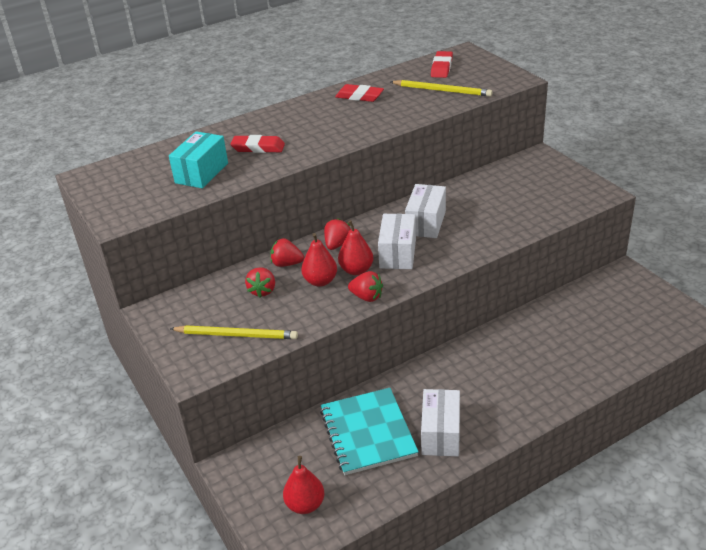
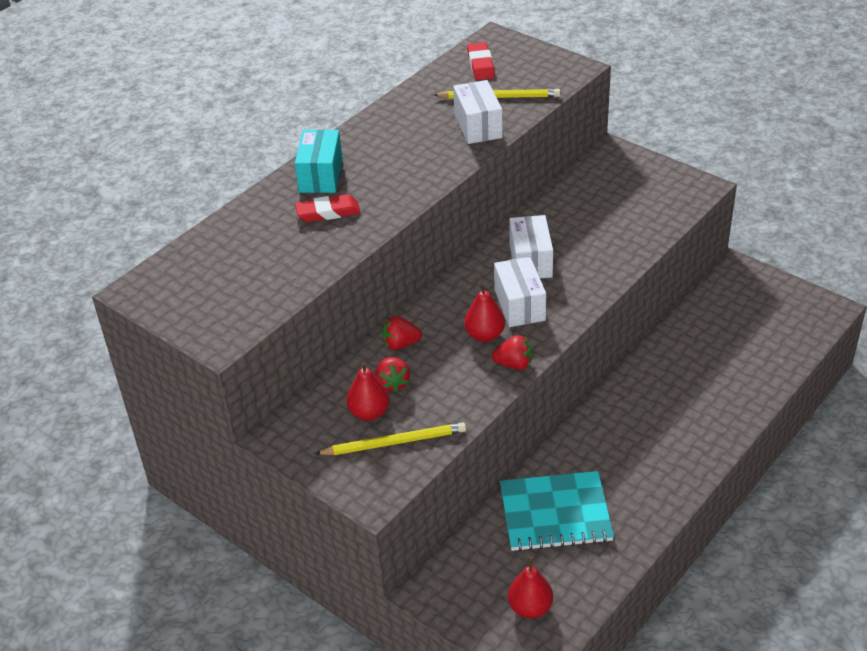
camera: 20 degrees left, 5 degrees up
(202, 173) = (281, 259): turquoise box -> turquoise box (321, 175)
(320, 281) = (452, 357): red pear -> red pear (369, 412)
(337, 244) = (445, 308): red strawberry -> none
(359, 96) = (406, 121): red eraser -> none
(368, 433) = (555, 513): turquoise notebook -> turquoise notebook turned 60 degrees counterclockwise
(441, 434) = (631, 495): white box -> white box (478, 126)

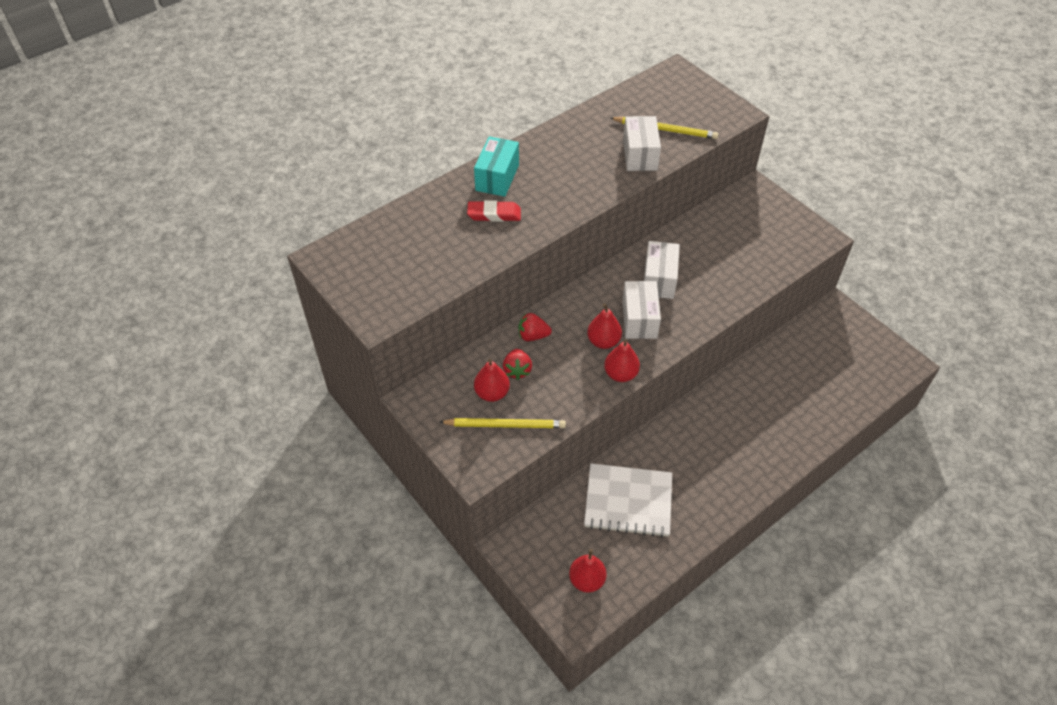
camera: 10 degrees right, 10 degrees up
(481, 65) = (658, 95): red eraser -> none
(514, 364) = (620, 374): red strawberry -> red pear
(555, 513) = (628, 501): turquoise notebook -> white notebook

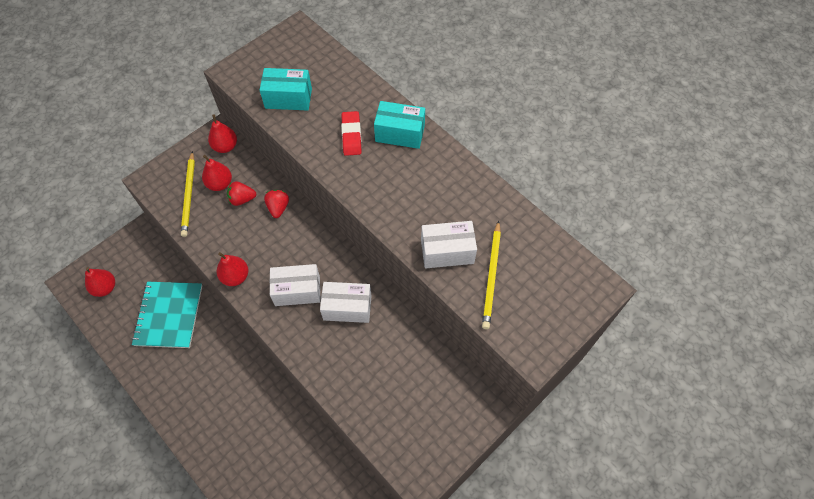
camera: 85 degrees right, 10 degrees up
(431, 265) = (288, 98): none -> turquoise box
(603, 341) = (272, 262): red pear -> red pear (225, 146)
(628, 501) = (169, 315): white notebook -> turquoise notebook

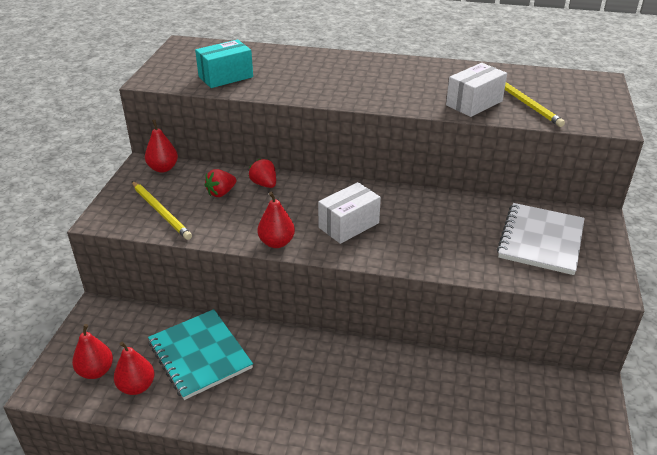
camera: 35 degrees left, 25 degrees down
(220, 184) = (186, 192): red pear -> red pear (137, 386)
(347, 308) = (407, 215): white box -> none
(351, 135) = (310, 77): red eraser -> none
(400, 133) = (349, 64): turquoise box -> none
(419, 400) = (541, 240): none -> white notebook

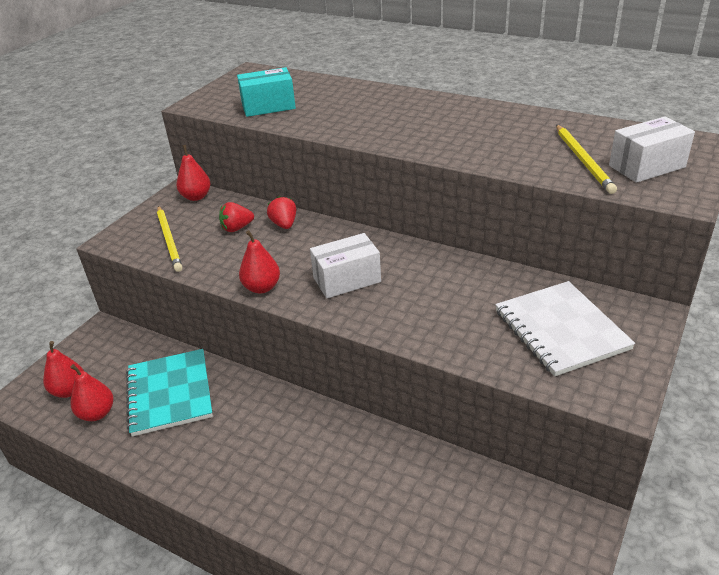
camera: 20 degrees right, 0 degrees up
(474, 103) = (520, 156): white box -> white box (647, 166)
(541, 240) = (561, 330): white notebook -> white notebook turned 60 degrees counterclockwise

